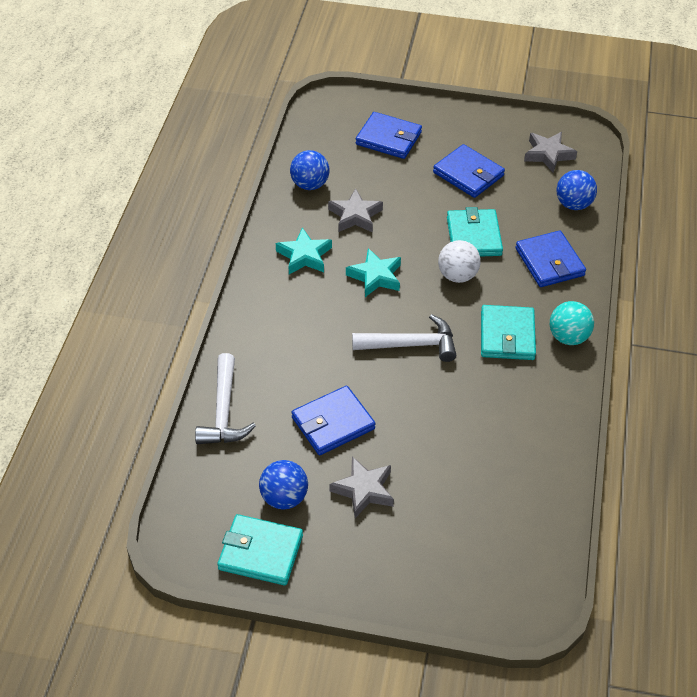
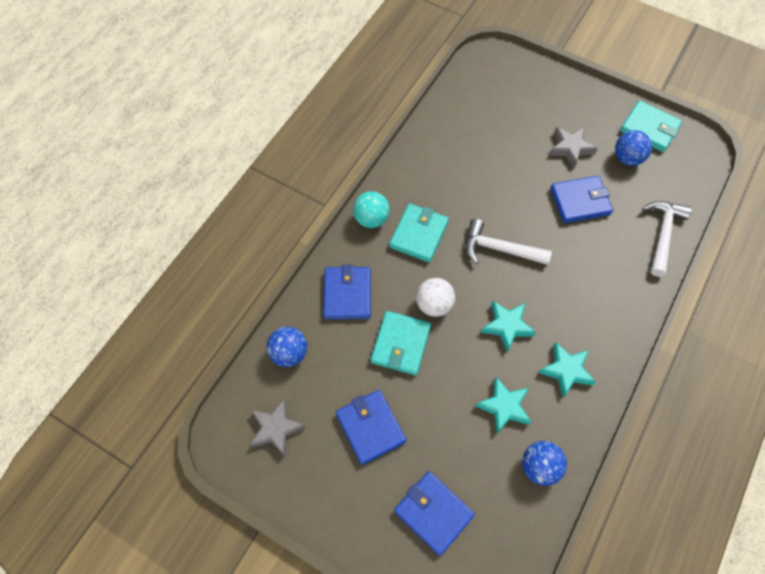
camera: 160 degrees left, 15 degrees up
(355, 215) = (504, 407): grey star -> turquoise star

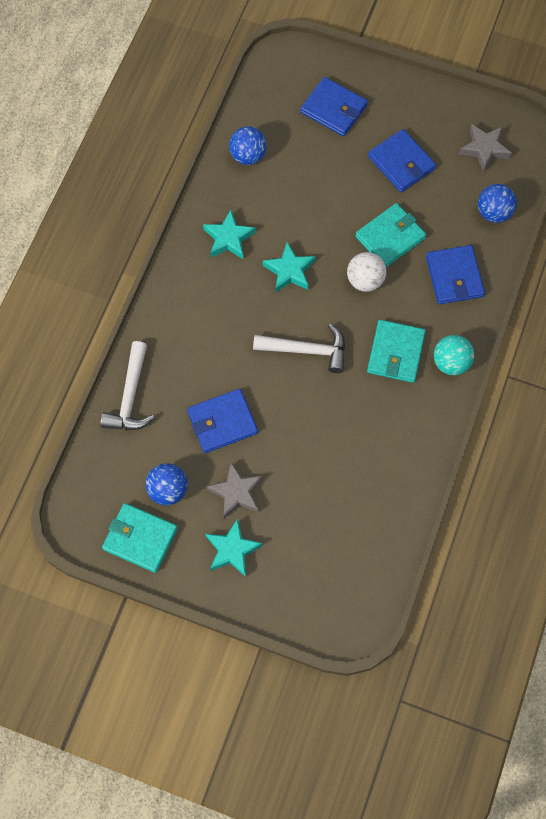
camera: 170 degrees right, 5 degrees up
(400, 344) = (390, 237): turquoise wallet -> turquoise wallet turned 45 degrees clockwise
(504, 407) = (284, 198): turquoise star -> turquoise star (232, 550)

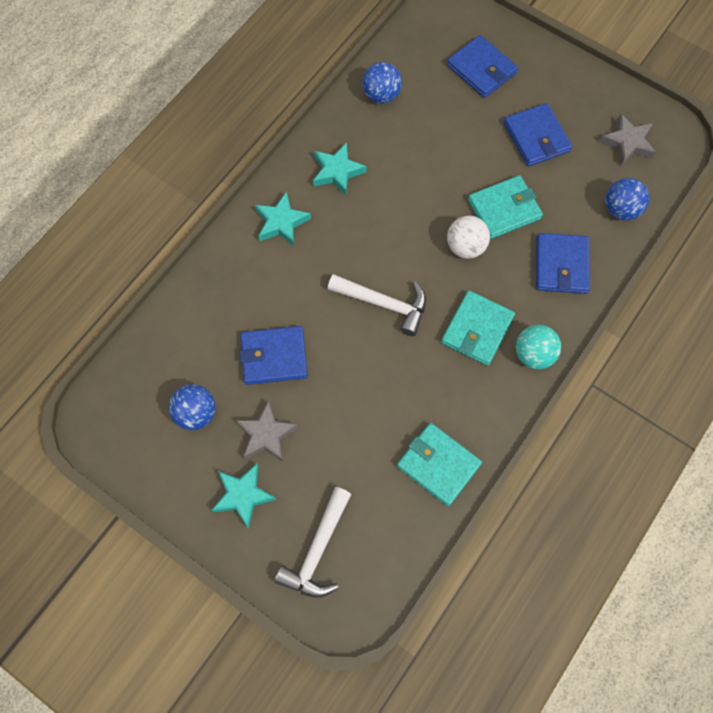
camera: 15 degrees right, 0 degrees up
(130, 396) = (188, 306): white hammer -> white hammer (317, 550)
(140, 538) = (151, 457): turquoise wallet -> turquoise wallet (438, 465)
(289, 271) = (390, 218): turquoise star -> turquoise star (281, 222)

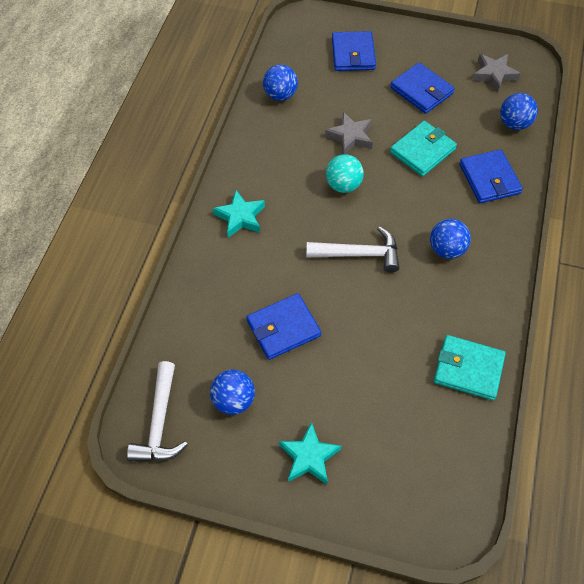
camera: 20 degrees left, 10 degrees down
(266, 435) = (306, 396): grey star -> grey star (350, 137)
(317, 550) = (398, 480): white hammer -> white hammer (159, 422)
(337, 172) = (270, 163): turquoise star -> none
(465, 247) = (405, 188): white ball -> none
(477, 329) = (446, 249): turquoise wallet -> blue ball
(481, 69) = (353, 54): blue wallet -> blue wallet turned 60 degrees clockwise
(533, 354) = (502, 254): turquoise ball -> turquoise ball (343, 185)

